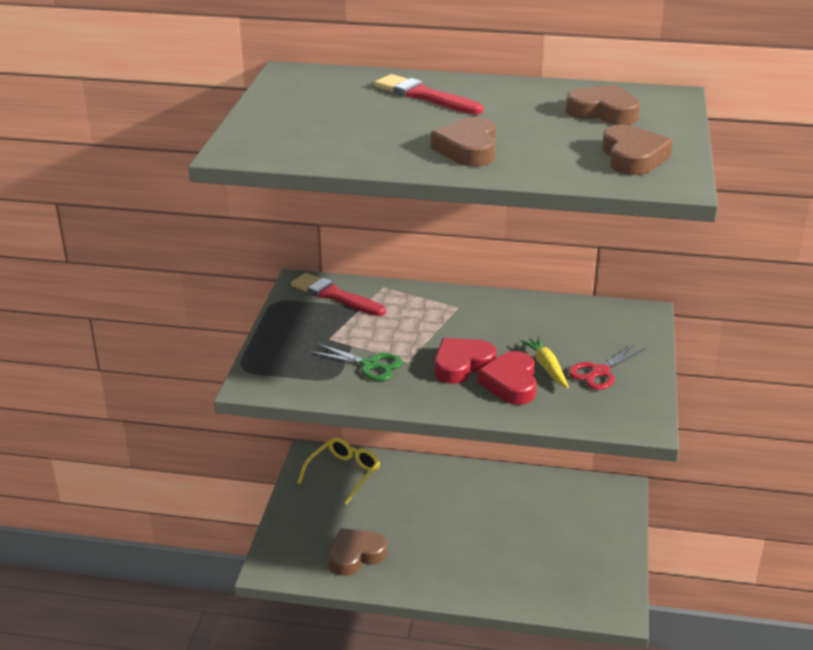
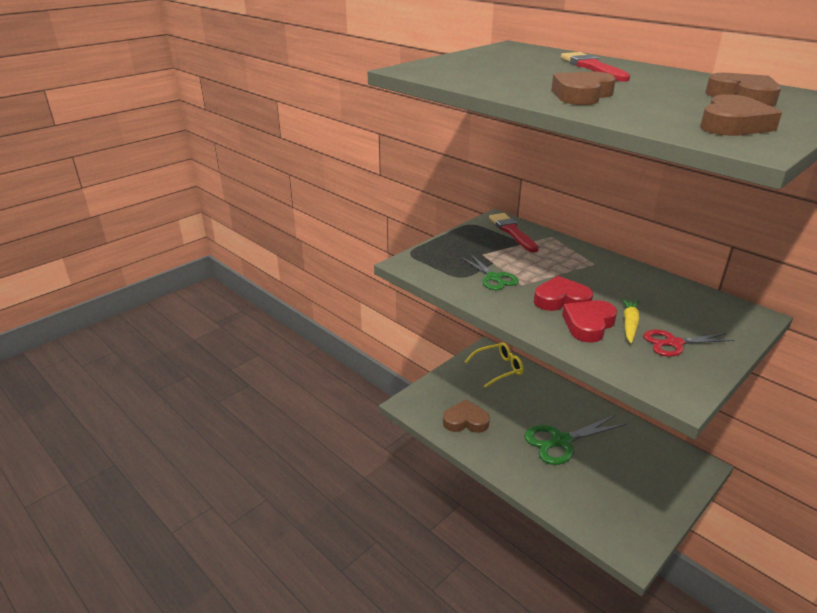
camera: 35 degrees right, 0 degrees up
(474, 529) = (561, 441): none -> green scissors

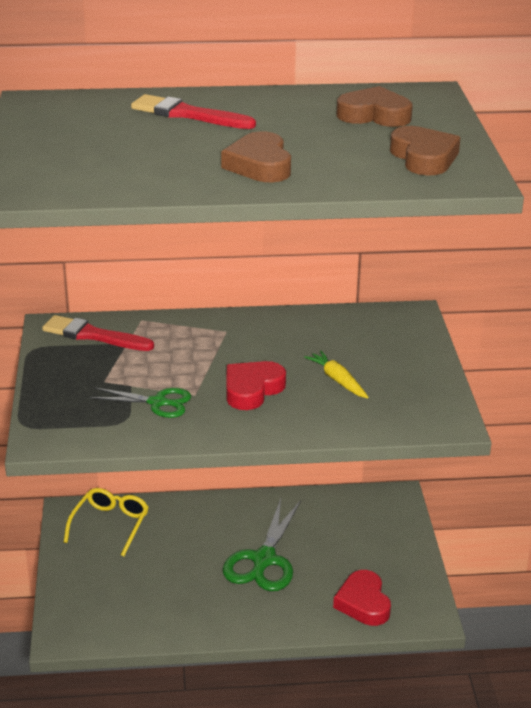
camera: 50 degrees left, 0 degrees up
(465, 421) = (149, 607): brown heart -> none
(588, 324) = (308, 401): red heart -> red heart (363, 603)
(674, 343) = (390, 378): red scissors -> none

